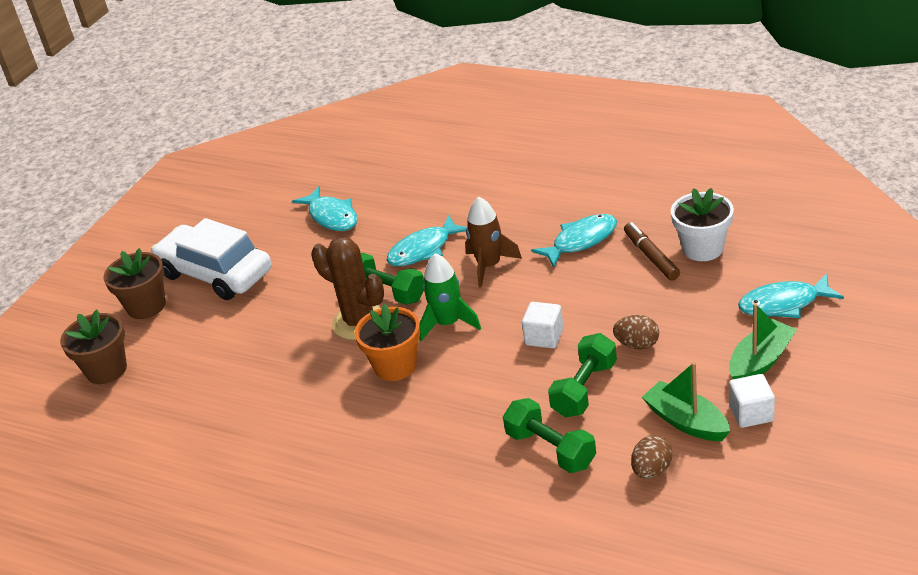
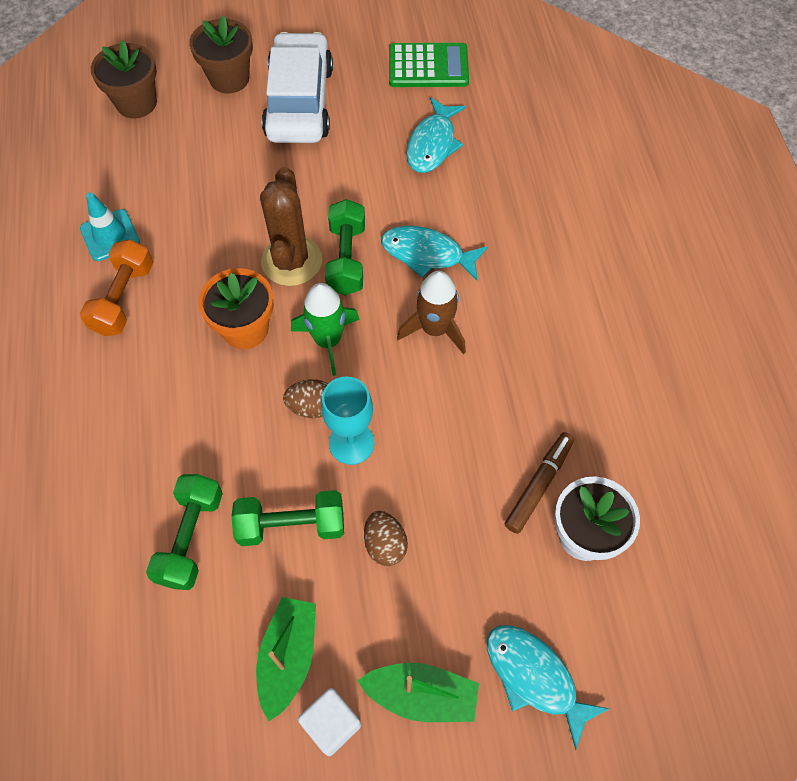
camera: 50 degrees right, 25 degrees up
(226, 423) = (110, 235): none -> turquoise traffic cone
(259, 196) = (428, 66): none -> green calculator
(298, 431) = (123, 299): none -> orange dumbbell
(544, 337) = (351, 443): white cube -> turquoise goblet
(581, 241) = (524, 397): turquoise fish -> none
(651, 470) = (201, 656): brown egg -> brown egg (312, 407)

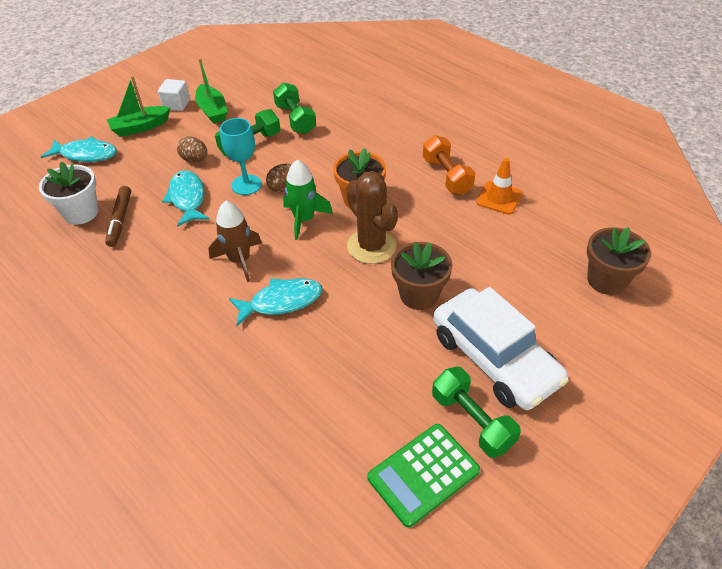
camera: 145 degrees right, 15 degrees down
(110, 235) = (499, 198): turquoise traffic cone -> orange traffic cone
(229, 78) = (572, 343): brown flower pot -> brown flower pot (419, 295)
(346, 259) = (336, 267): green dumbbell -> green dumbbell (472, 421)
(432, 144) = (349, 391): turquoise fish -> turquoise fish (187, 198)

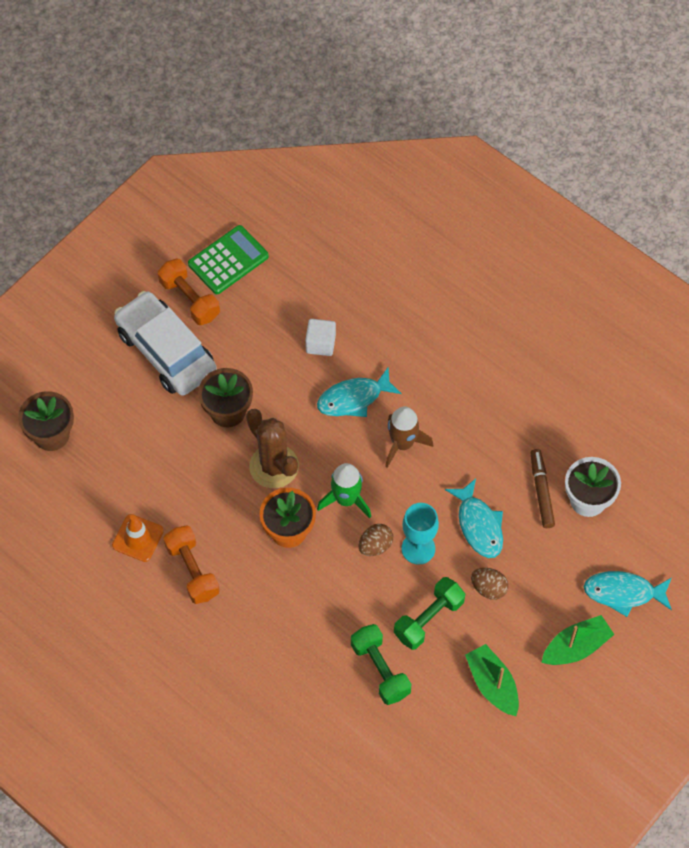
camera: 175 degrees right, 15 degrees up
(176, 104) = (544, 697): white cube -> white cube (320, 344)
(472, 421) = (189, 299): green dumbbell -> orange dumbbell

